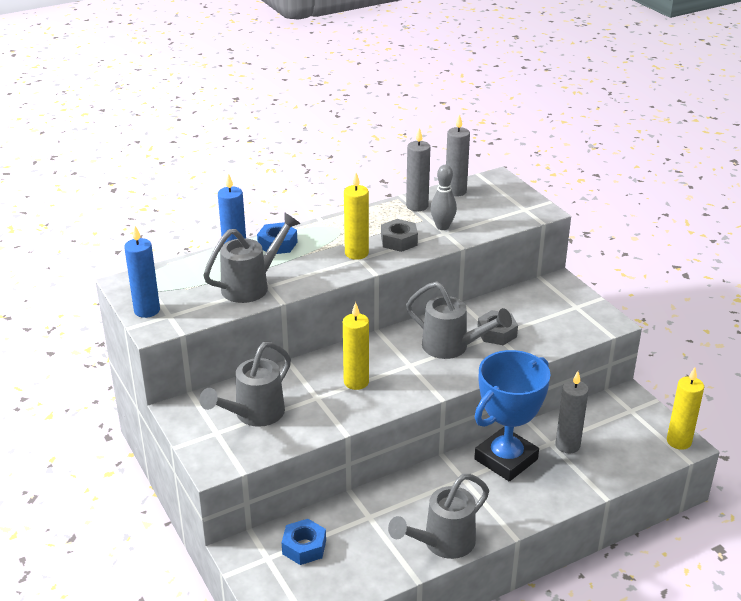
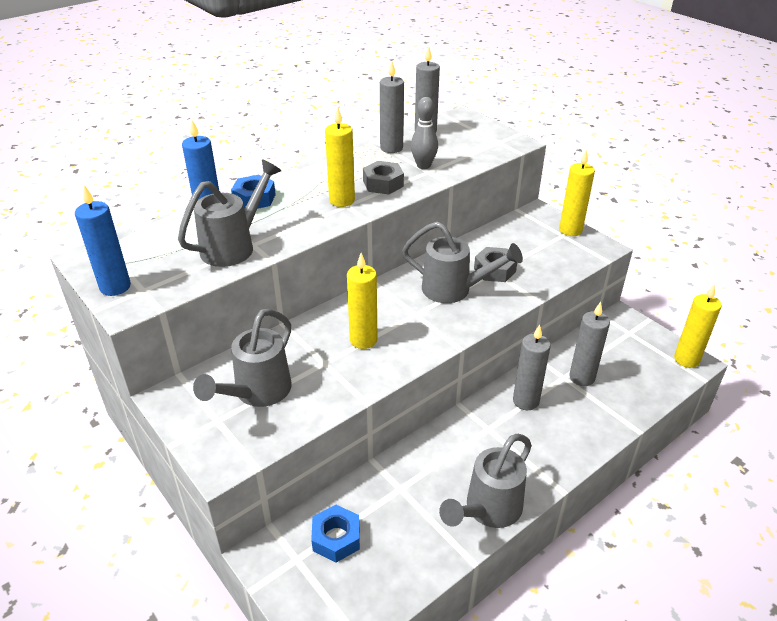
camera: 10 degrees left, 5 degrees up
(506, 459) = (525, 401): blue trophy -> grey candle
(585, 302) = (570, 230): none -> yellow candle

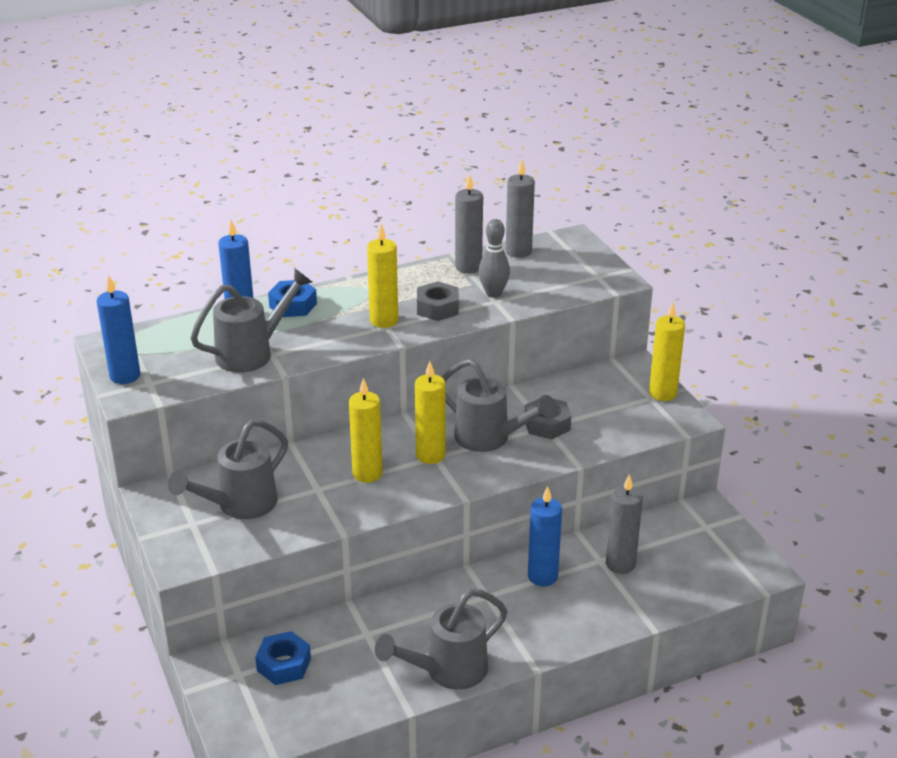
camera: 15 degrees right, 5 degrees down
(525, 401) = (542, 576): grey candle -> blue candle
(686, 359) = (757, 568): yellow candle -> yellow candle (430, 455)

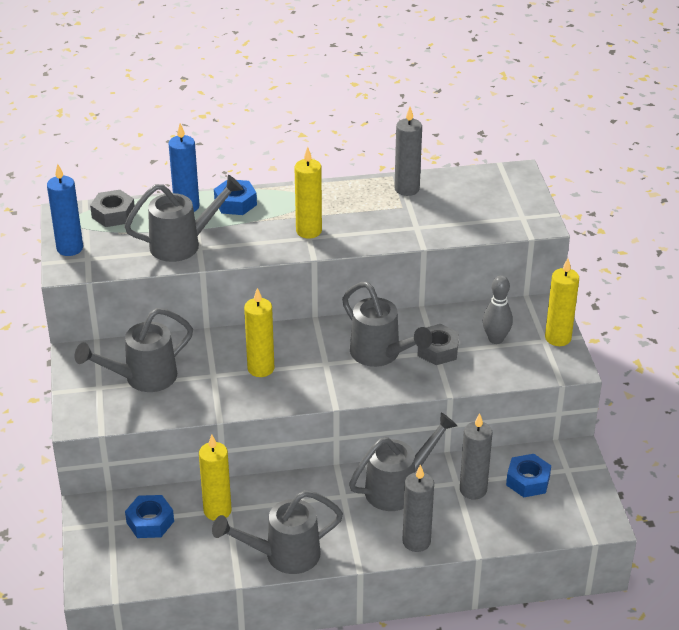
camera: 15 degrees right, 5 degrees up
(430, 455) = (322, 361): yellow candle -> yellow candle (217, 511)
(437, 308) = (361, 226): grey nut -> grey nut (113, 214)
(493, 293) = (418, 219): grey bowling pin -> grey bowling pin (496, 339)
(518, 251) = (460, 180): grey candle -> grey candle (416, 541)
(542, 576) = (399, 488): blue candle -> grey watering can
(672, 545) = (528, 481): none -> blue nut

